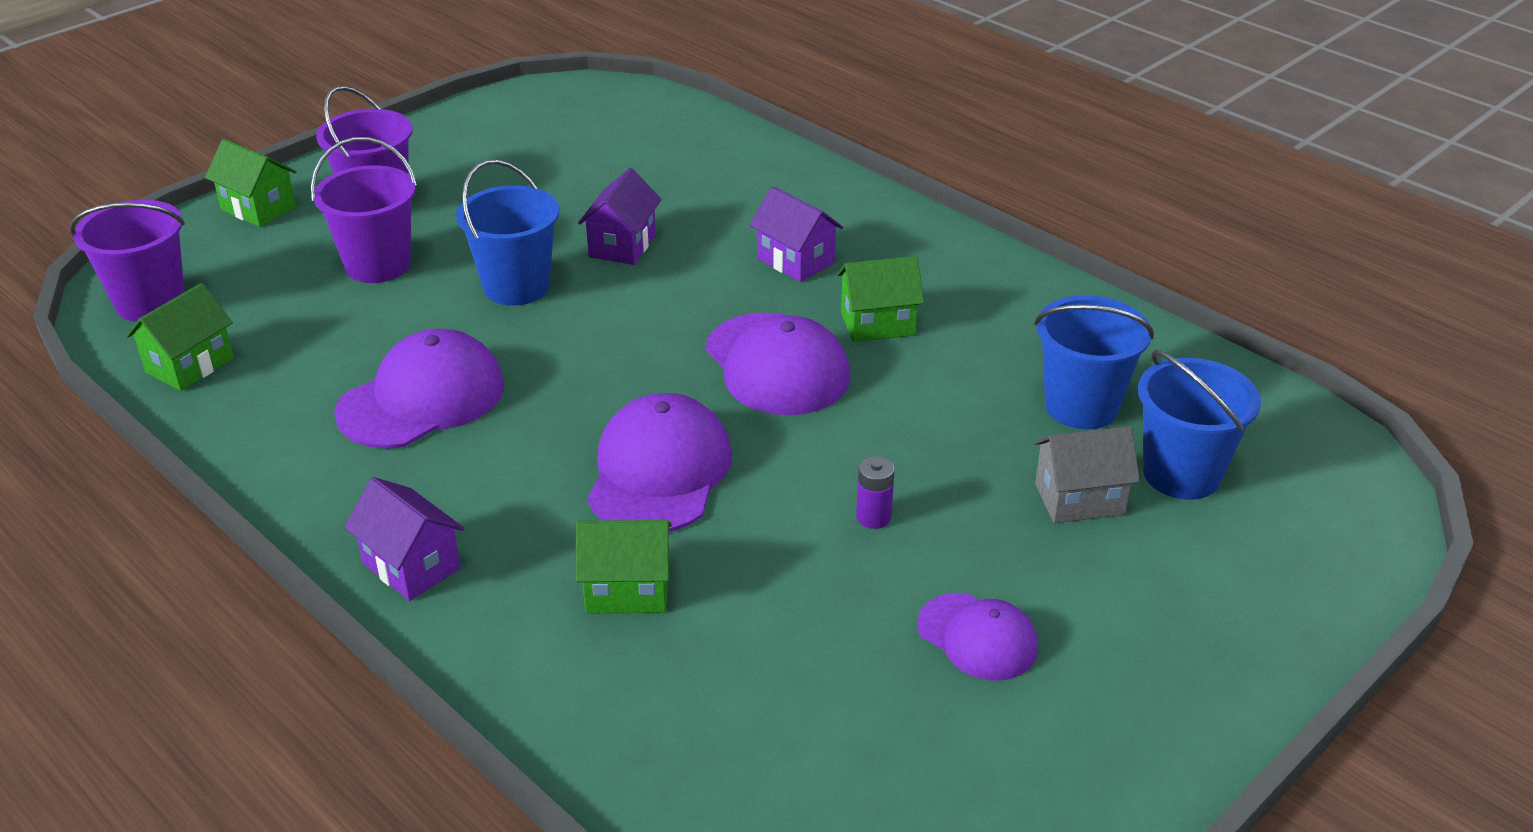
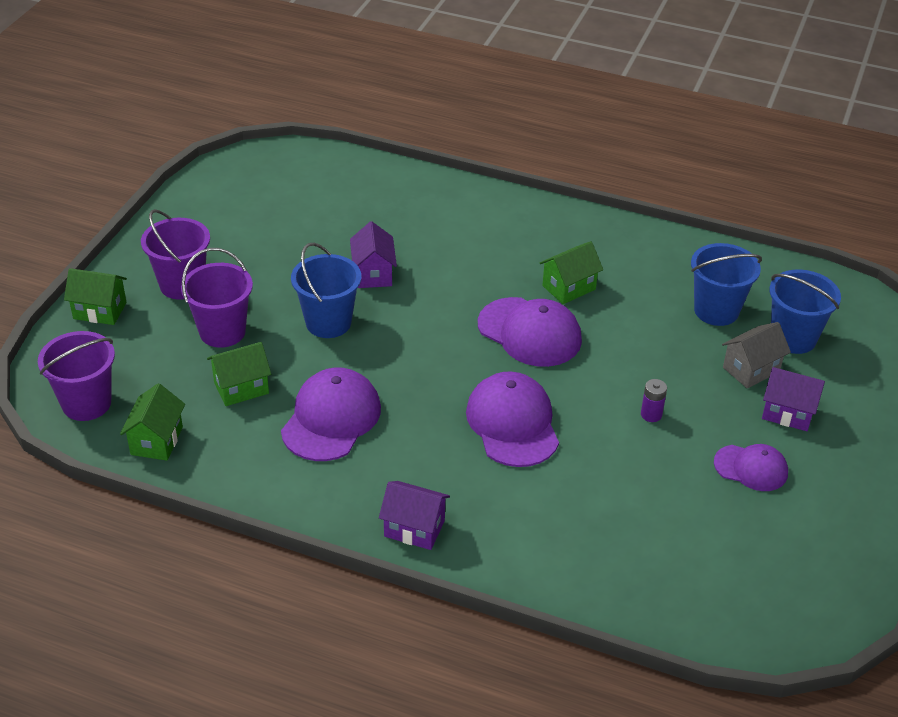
camera: 25 degrees left, 5 degrees up
(627, 590) = (549, 502): green house -> green house (241, 388)
(795, 261) = (489, 256): purple house -> purple house (788, 413)

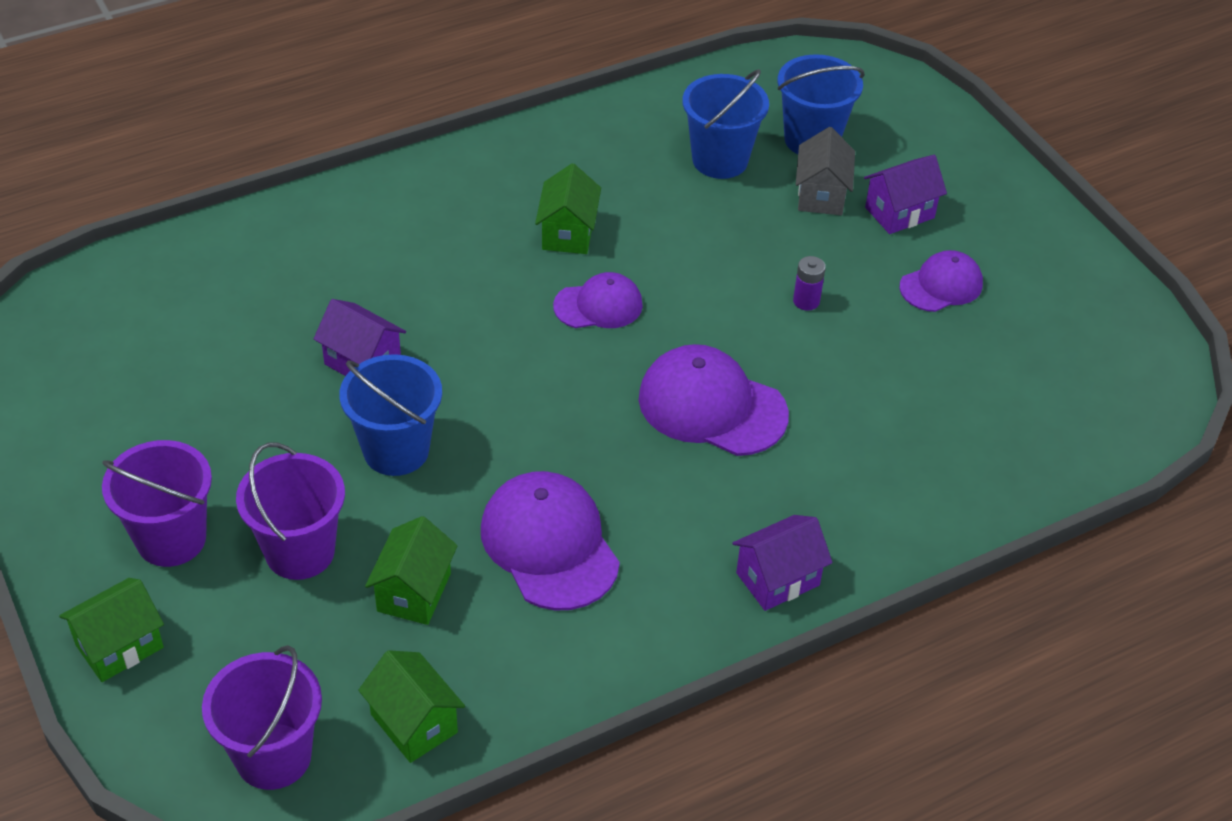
camera: 50 degrees left, 5 degrees up
(529, 332) = (598, 305): purple cap -> purple cap, size x0.61

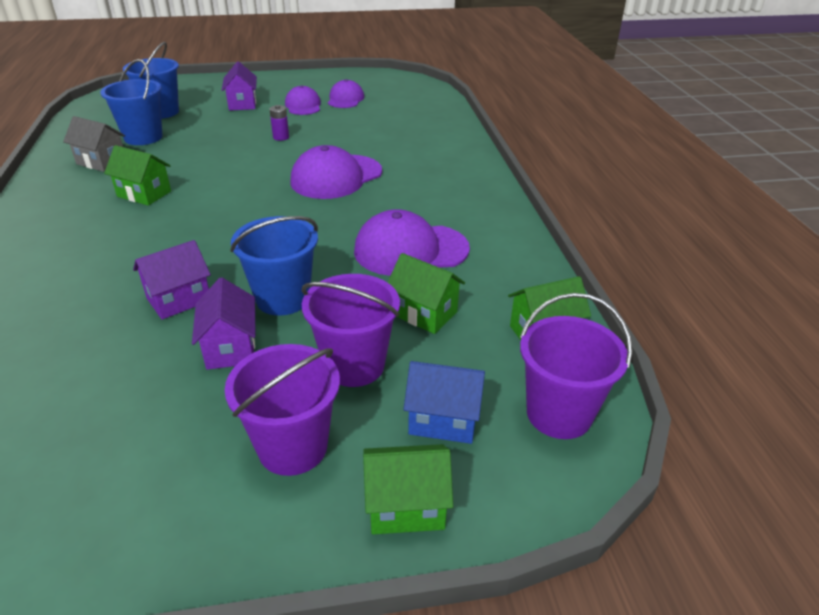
camera: 70 degrees left, 10 degrees down
(119, 646) = (406, 506): green house -> green house turned 75 degrees counterclockwise
(237, 651) = (443, 420): none -> blue house
(598, 305) = (220, 195): purple cap -> purple cap (345, 99)
(777, 579) = (474, 184): purple house -> purple house (230, 348)
(821, 195) = (206, 118): grey house -> grey house (101, 162)

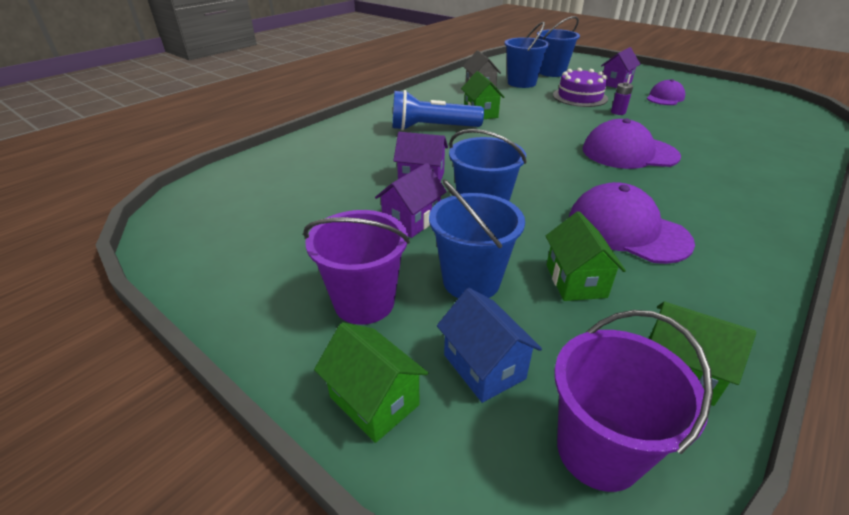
camera: 50 degrees right, 0 degrees up
(110, 237) = (432, 128): none -> blue flashlight
(226, 133) = (580, 97): none -> purple cake
(345, 99) = (711, 104): purple cap -> none
(354, 365) = (471, 281): purple bucket -> blue bucket

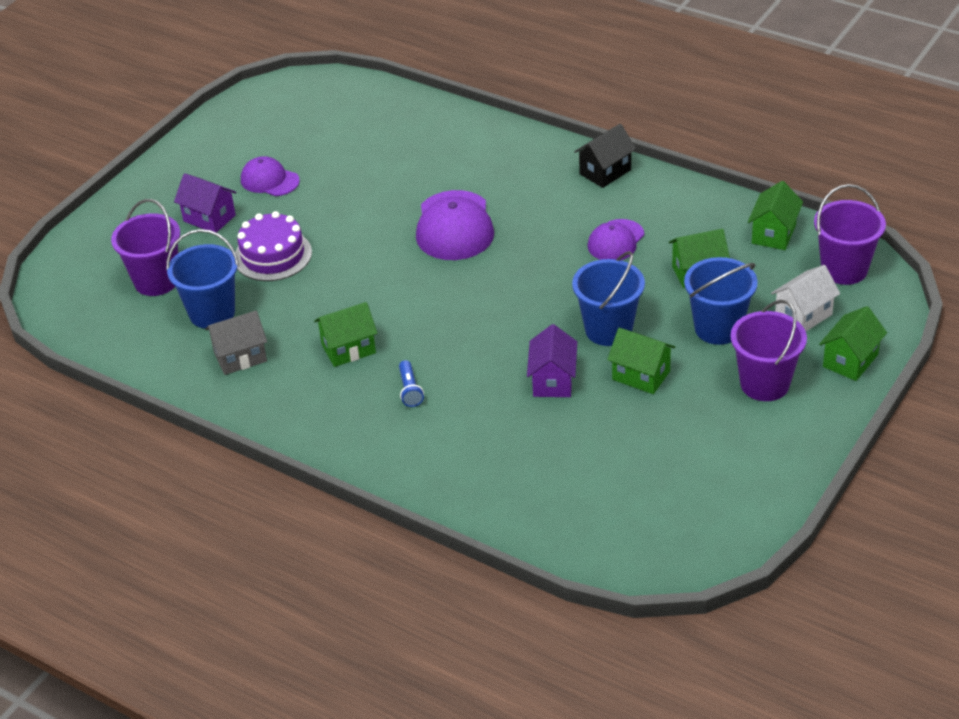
camera: 95 degrees left, 5 degrees up
(411, 221) = (641, 375): purple house -> green house
(432, 128) = (410, 390): blue flashlight -> blue flashlight, size x0.45
(484, 366) = (803, 315): blue house -> white house
(551, 72) = (156, 281): blue bucket -> purple bucket
(618, 112) = (329, 225): purple battery -> none
(627, 230) = (616, 241): purple cap -> purple cap, size x0.61
(759, 237) = (605, 172): none -> black house

